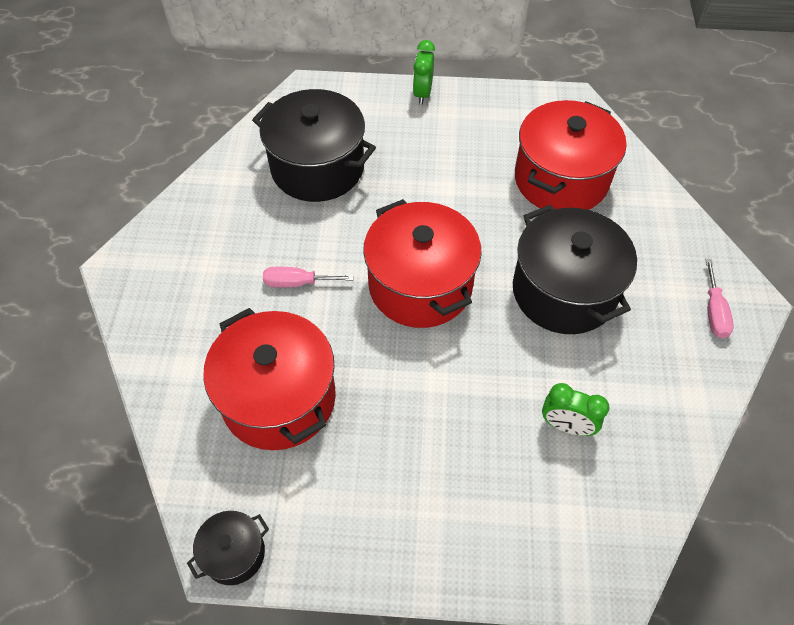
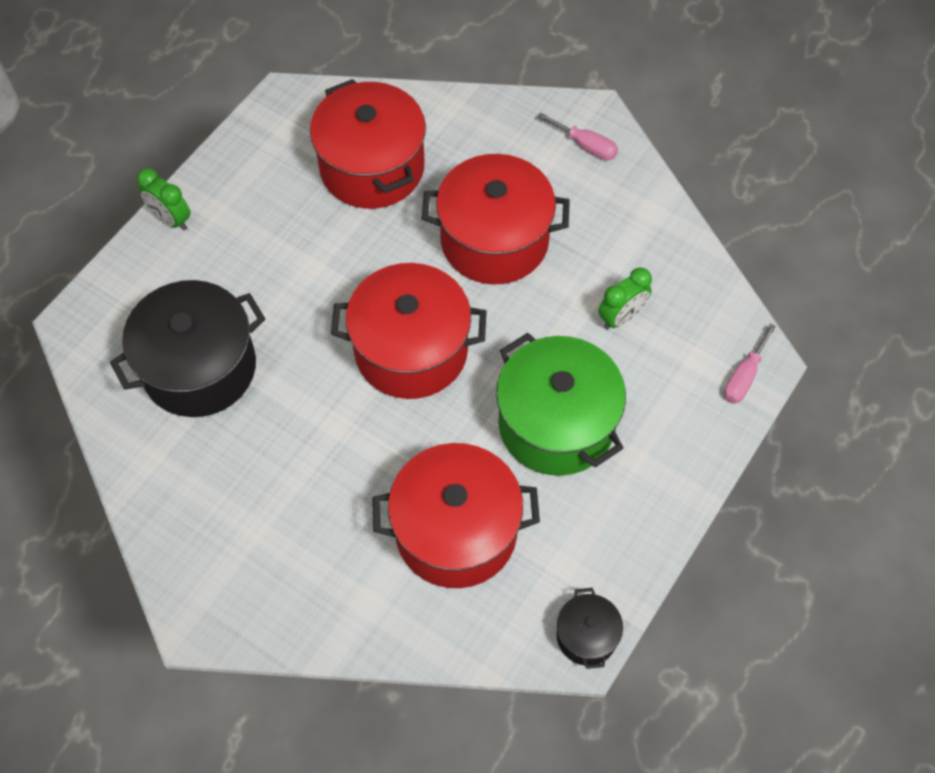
camera: 60 degrees left, 5 degrees up
(297, 283) = (335, 456): pink screwdriver -> pink screwdriver (744, 376)
(424, 425) = (556, 424): none -> green pot
(564, 291) = (494, 240): black pot -> red pot

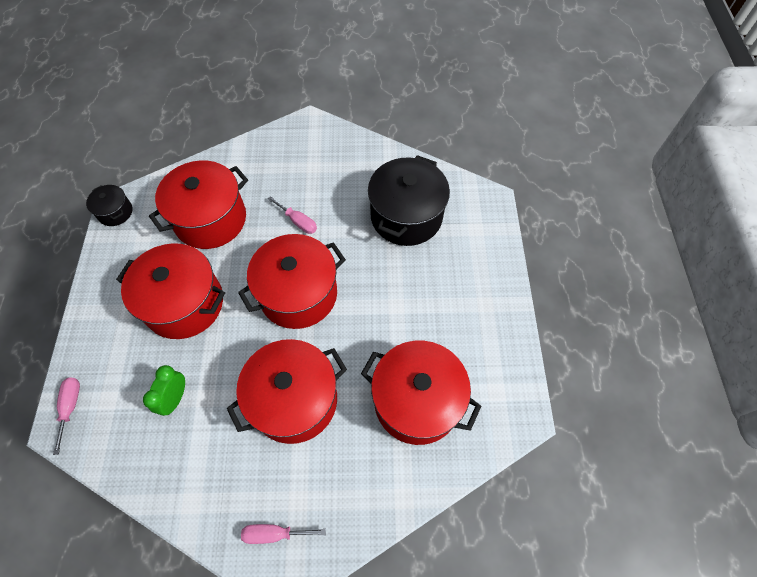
camera: 145 degrees right, 0 degrees up
(171, 219) = (503, 283): green clock -> none
(341, 450) = (298, 222): none -> pink screwdriver
(556, 424) = (184, 304): green pot -> red pot

